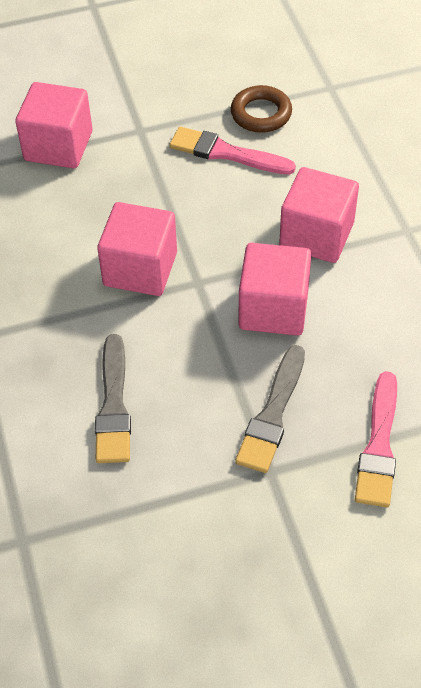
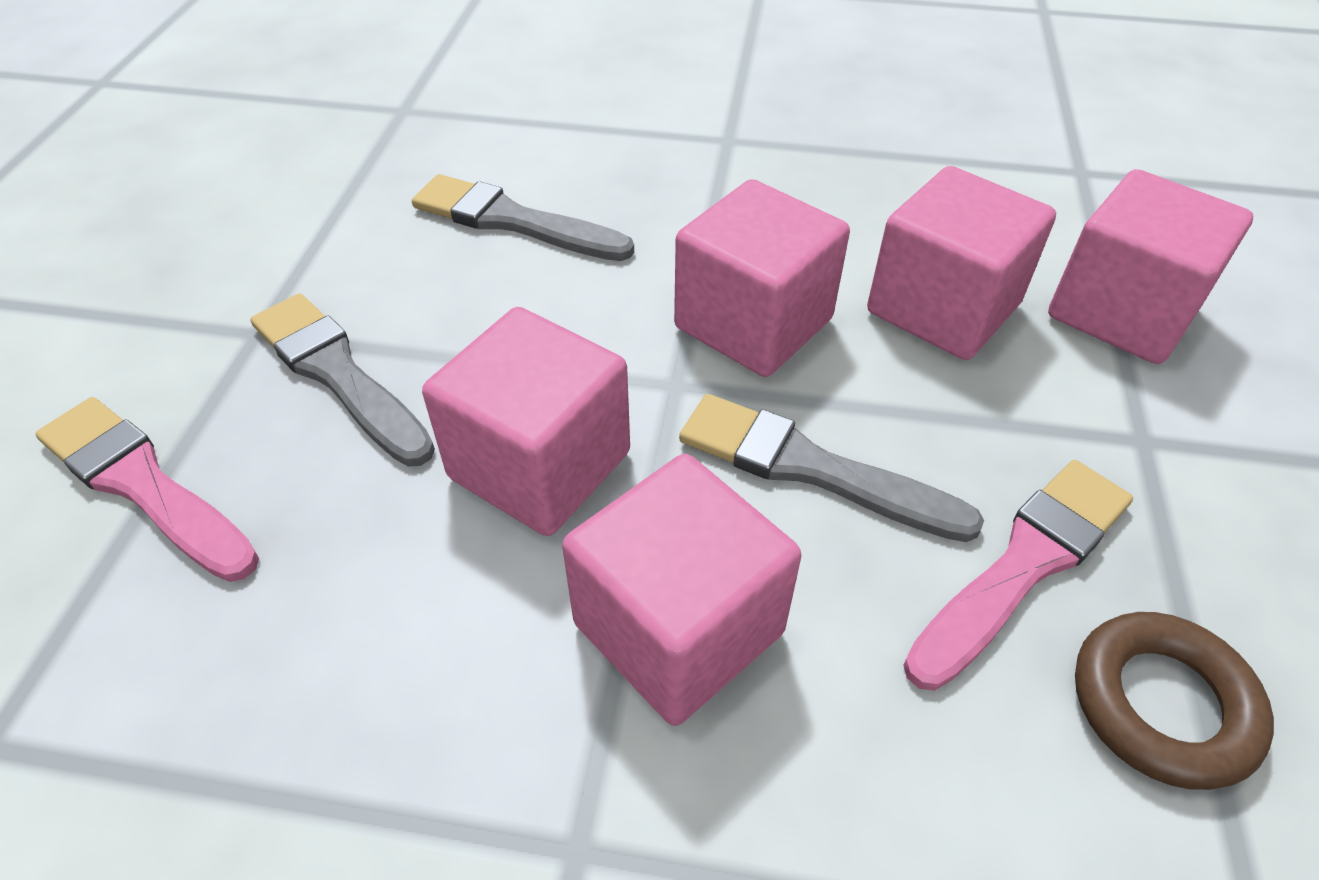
camera: 115 degrees right, 5 degrees down
(90, 205) = (943, 308): none -> pink cube
(218, 222) = (811, 468): none -> grey brush

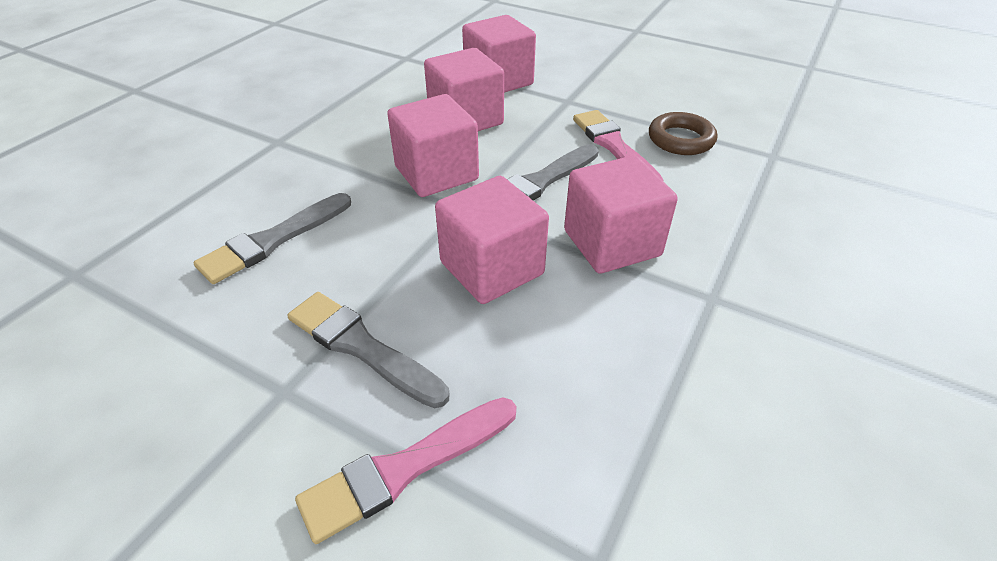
camera: 70 degrees left, 5 degrees down
(338, 374) = (361, 347): grey brush -> grey brush turned 60 degrees clockwise

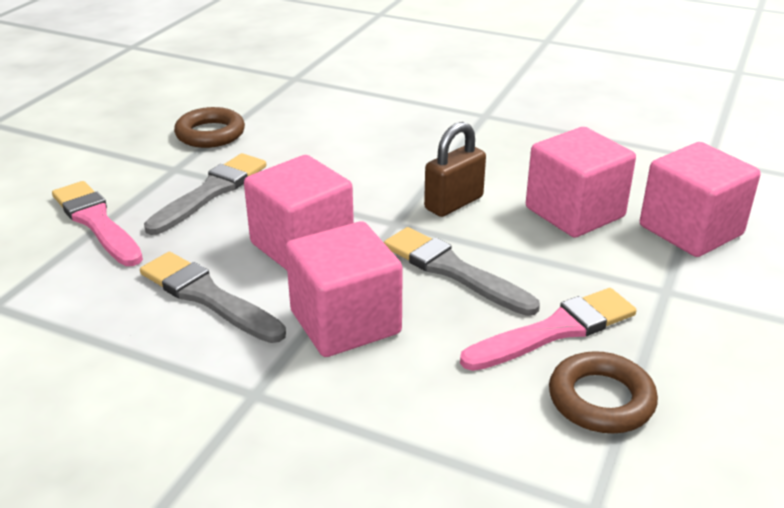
camera: 85 degrees right, 10 degrees down
(197, 357) = (210, 134): none -> brown ring
(273, 240) = (335, 138): grey brush -> grey brush (207, 297)
(436, 173) = (453, 203): pink cube -> brown padlock

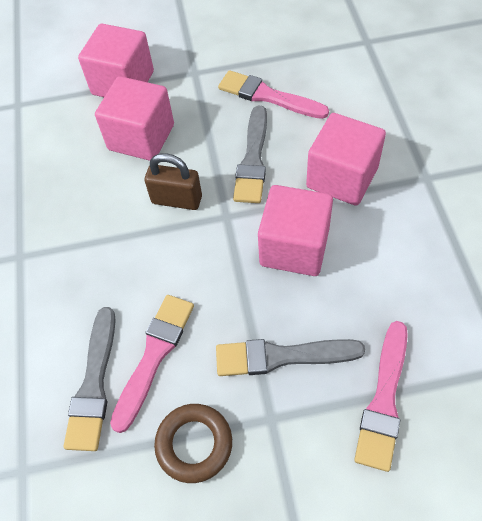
camera: 120 degrees left, 25 degrees up
(207, 297) = (385, 256): grey brush -> grey brush (94, 384)
(303, 141) = (154, 355): none -> pink brush
(601, 399) = (303, 62): brown ring -> none

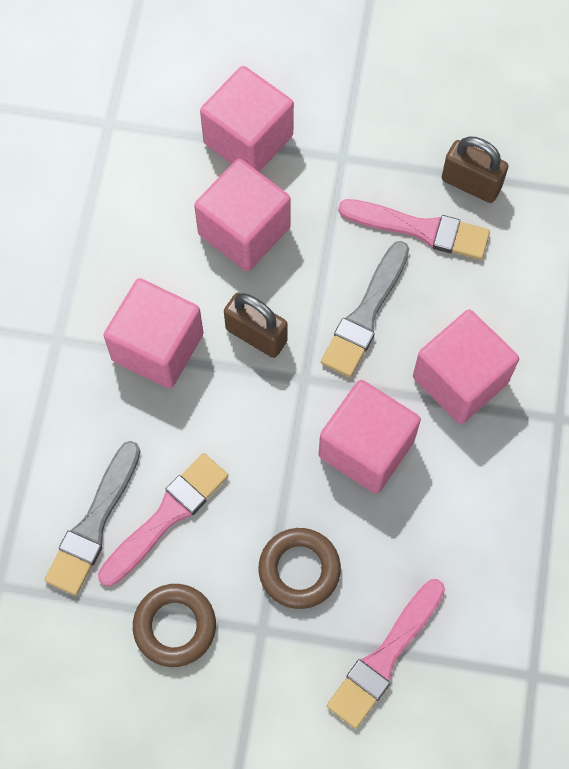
camera: 15 degrees right, 10 degrees up
(103, 233) = (157, 347): none -> pink cube
(268, 96) = (420, 229): pink brush -> pink brush turned 150 degrees clockwise
(281, 356) = (299, 570): grey brush -> brown ring
(289, 60) = (471, 183): none -> brown padlock

